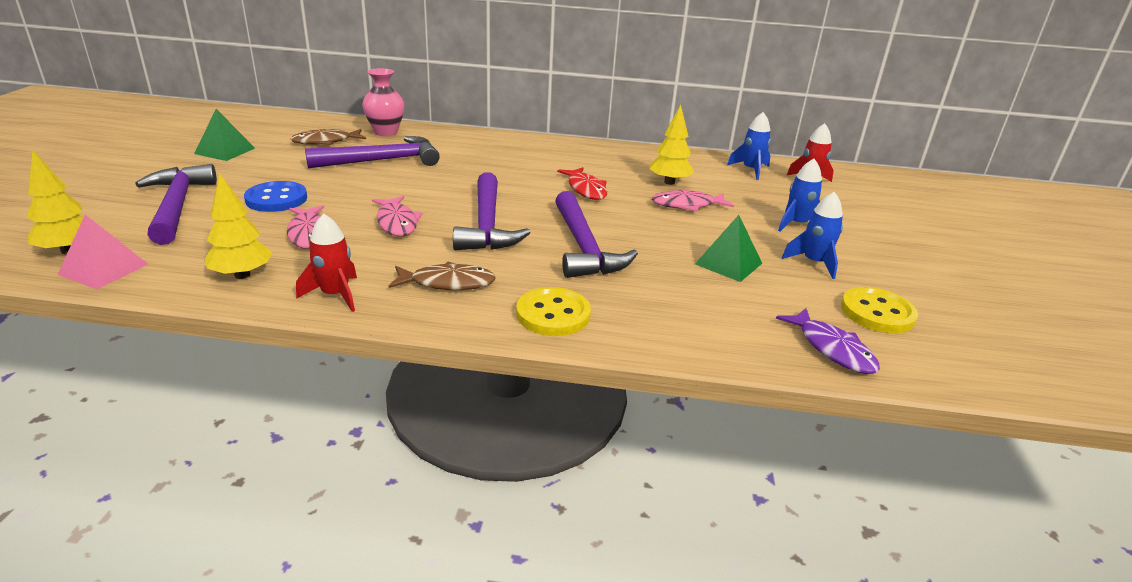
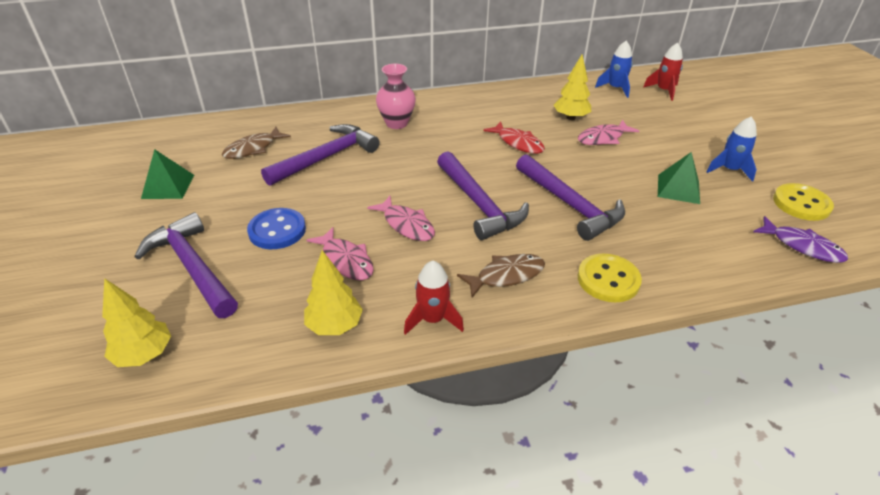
camera: 20 degrees left, 10 degrees up
(103, 269) = (202, 364): pink pyramid -> none
(385, 132) = (296, 122): pink vase -> pink vase (396, 123)
(797, 224) = (689, 135): blue rocket -> none

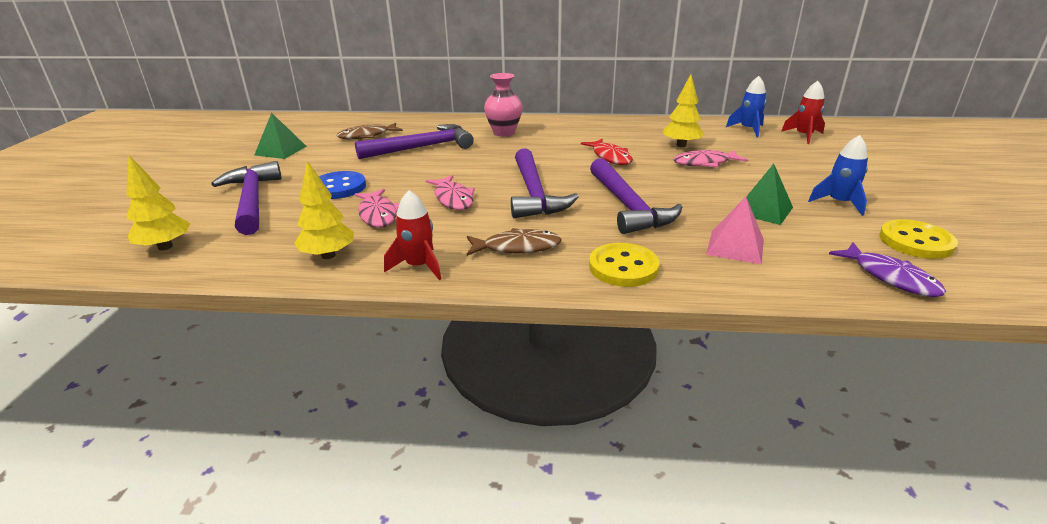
camera: 20 degrees right, 10 degrees down
(680, 236) = (735, 246): none -> pink pyramid

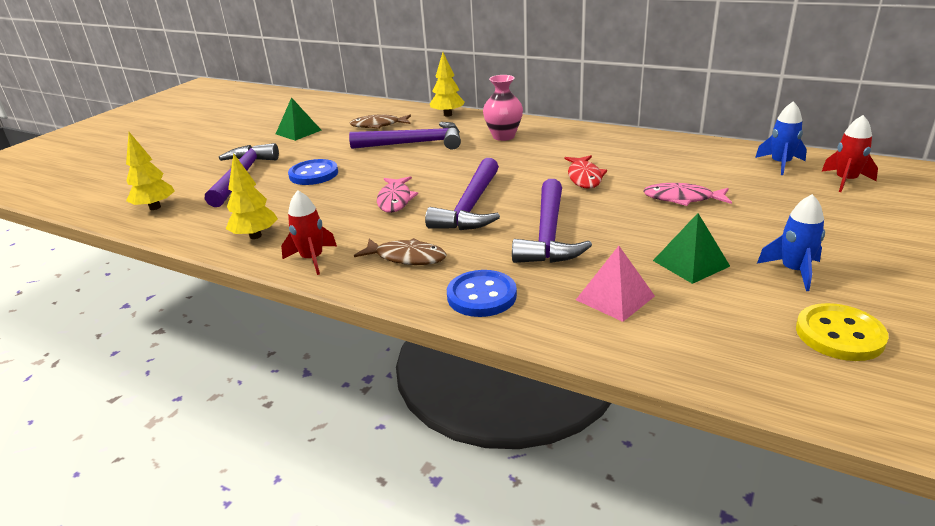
camera: 25 degrees right, 0 degrees up
(378, 214) = (322, 205): pink fish -> none
(623, 267) = (481, 296): yellow button -> blue button
(681, 145) = (677, 174): yellow tree -> yellow tree (447, 115)
(890, 277) = (755, 367): purple fish -> none

